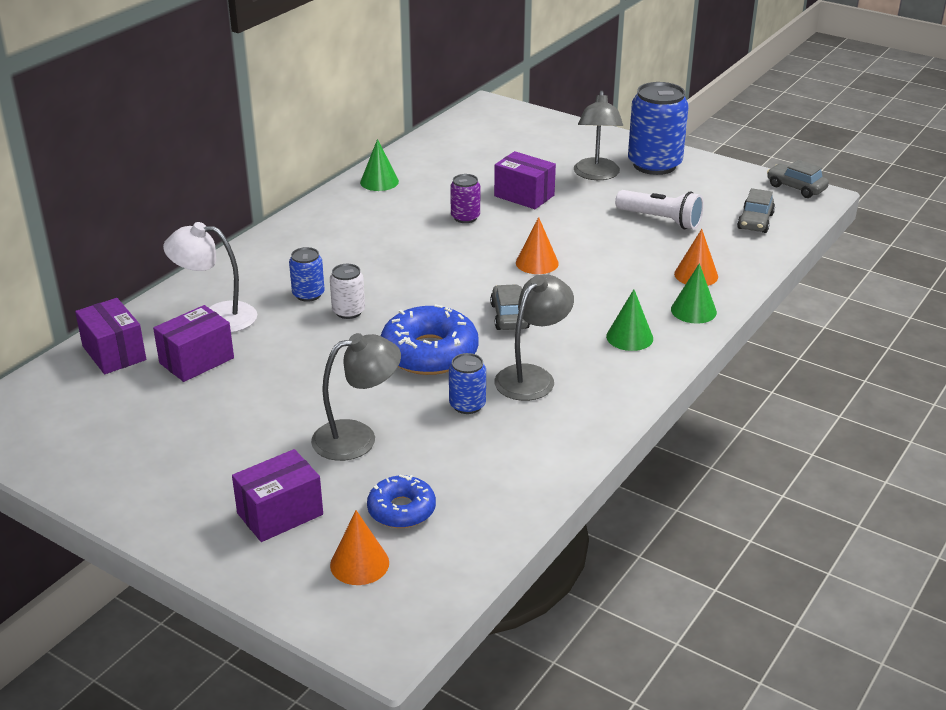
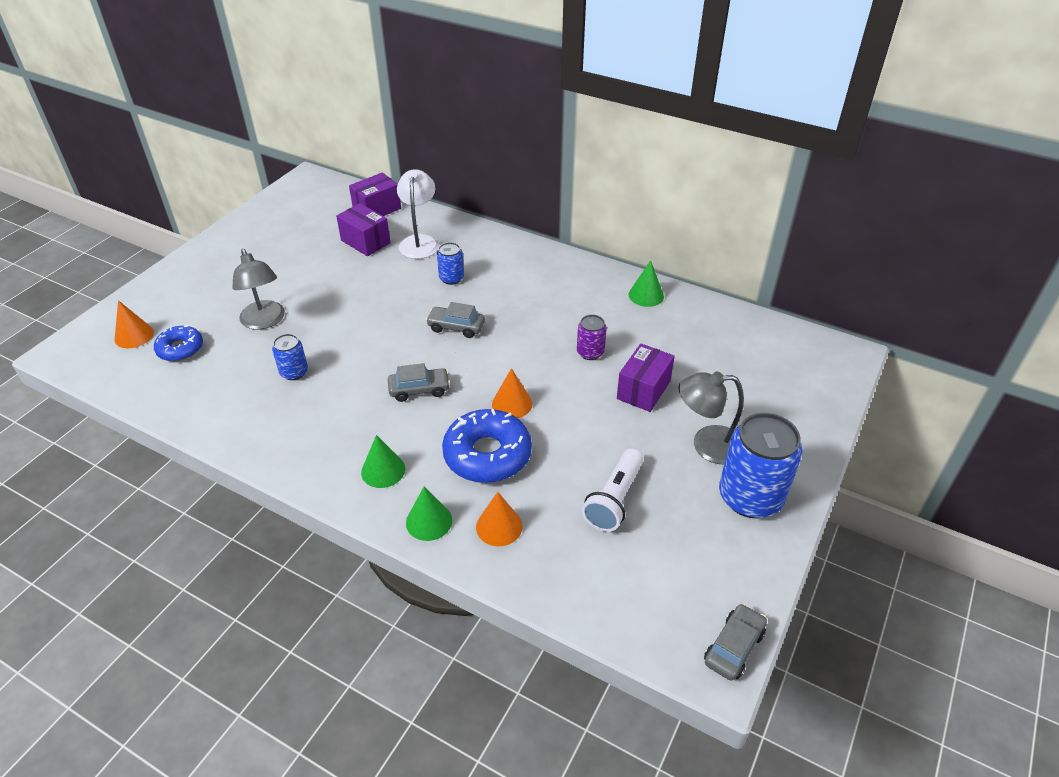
camera: 85 degrees right, 10 degrees up
(280, 514) = (192, 298): purple box -> none
(348, 311) = (427, 300): white can -> none
(429, 353) = (367, 347): blue donut -> blue donut (487, 454)
(532, 377) = (327, 407): grey lamp -> none
(755, 221) = (629, 591): grey car -> grey car (456, 327)

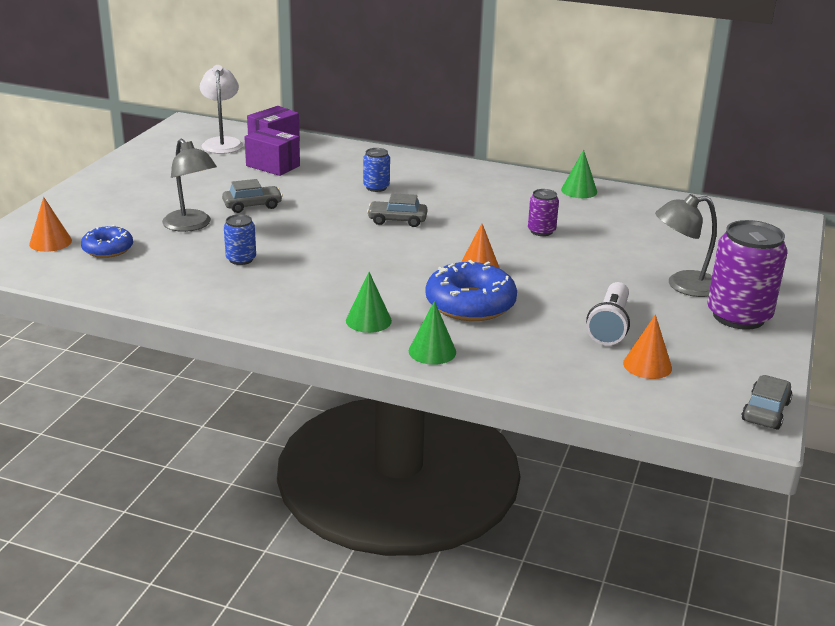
camera: 10 degrees left, 15 degrees down
(419, 242) = (330, 163): white lamp -> white lamp (222, 143)
(419, 389) = (379, 264): grey car -> grey car (252, 206)
(499, 526) = (504, 350): orange cone -> orange cone (647, 365)
(643, 390) = (605, 253): purple box -> none
(750, 497) = (738, 316): blue can -> purple can

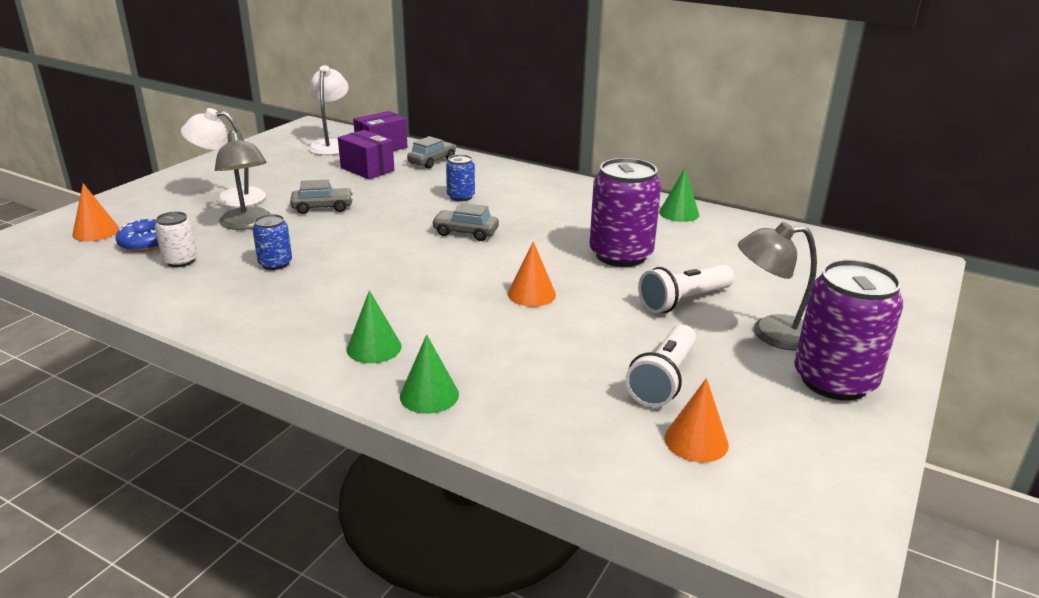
camera: 10 degrees right, 0 degrees up
(152, 263) = (180, 261): none -> white can
(157, 202) = (230, 198): none -> white lamp
(470, 304) = (503, 336): blue donut -> none
(541, 231) = (620, 255): purple can -> purple can, size x1.99
(607, 265) = (684, 301): none -> white flashlight
(765, 411) = (846, 531): grey car -> grey car (432, 161)

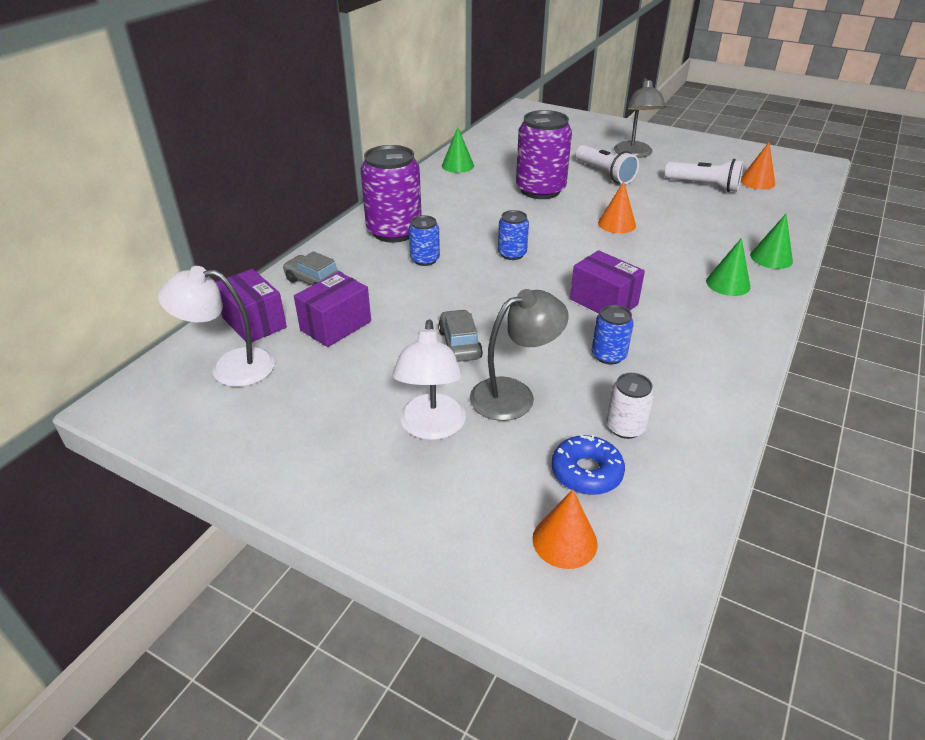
camera: 90 degrees left, 10 degrees up
(362, 269) = (603, 302): none -> purple box
(465, 233) = (512, 254): grey car -> blue can
(834, 381) = (677, 145): purple can -> purple can (394, 231)

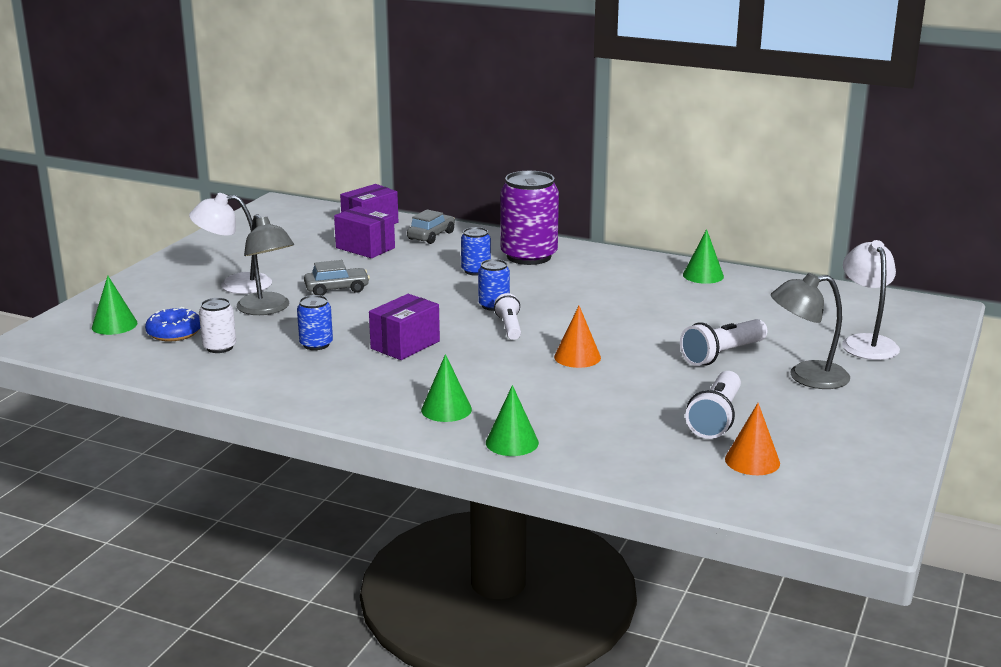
camera: 85 degrees right, 15 degrees down
(230, 367) = (314, 224): white lamp -> white lamp (866, 342)
(540, 190) = (653, 318): purple can -> none
(560, 249) = (509, 327): none -> white flashlight
(564, 541) = (114, 325): orange cone -> green cone

